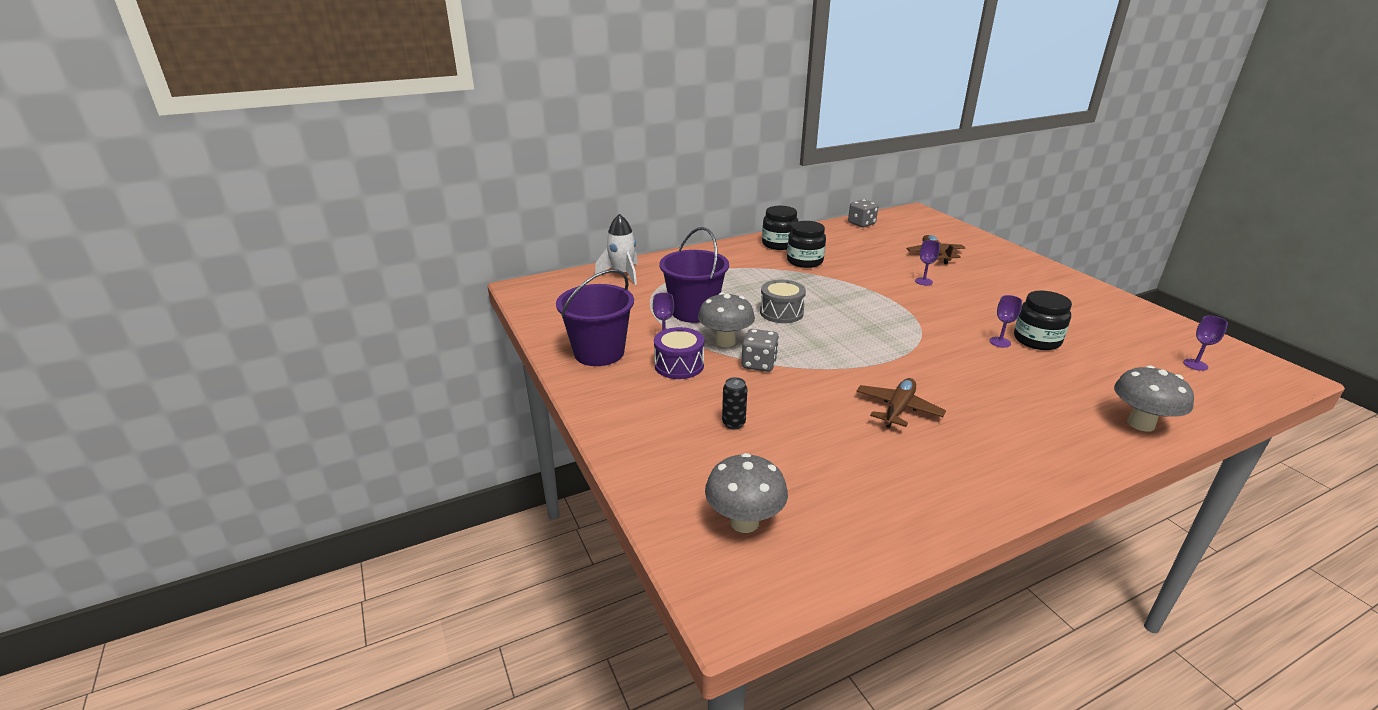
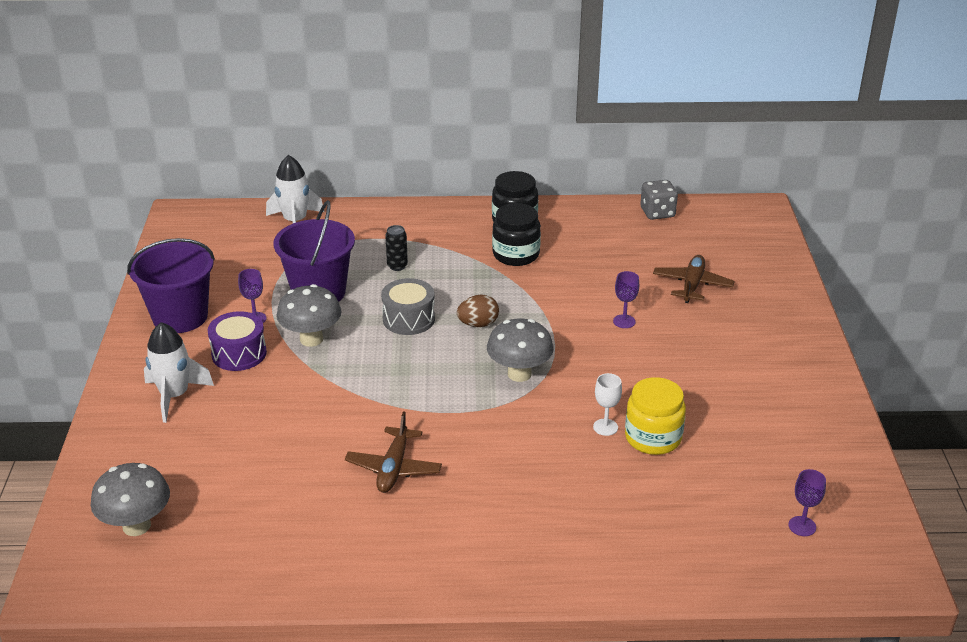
camera: 25 degrees right, 5 degrees up
(659, 409) = (174, 396): none -> white rocket
(733, 423) = (224, 432): black can -> black can (397, 266)
(759, 364) = (316, 375): grey dice -> none
(833, 304) = (478, 324): none -> brown egg
(898, 409) = (394, 468): brown plane -> brown plane turned 135 degrees clockwise
(1000, 342) = (605, 427): purple goblet -> white goblet
(1037, 340) = (653, 438): black jar -> yellow jar
(1141, 424) = (625, 567): grey mushroom -> grey mushroom (519, 374)

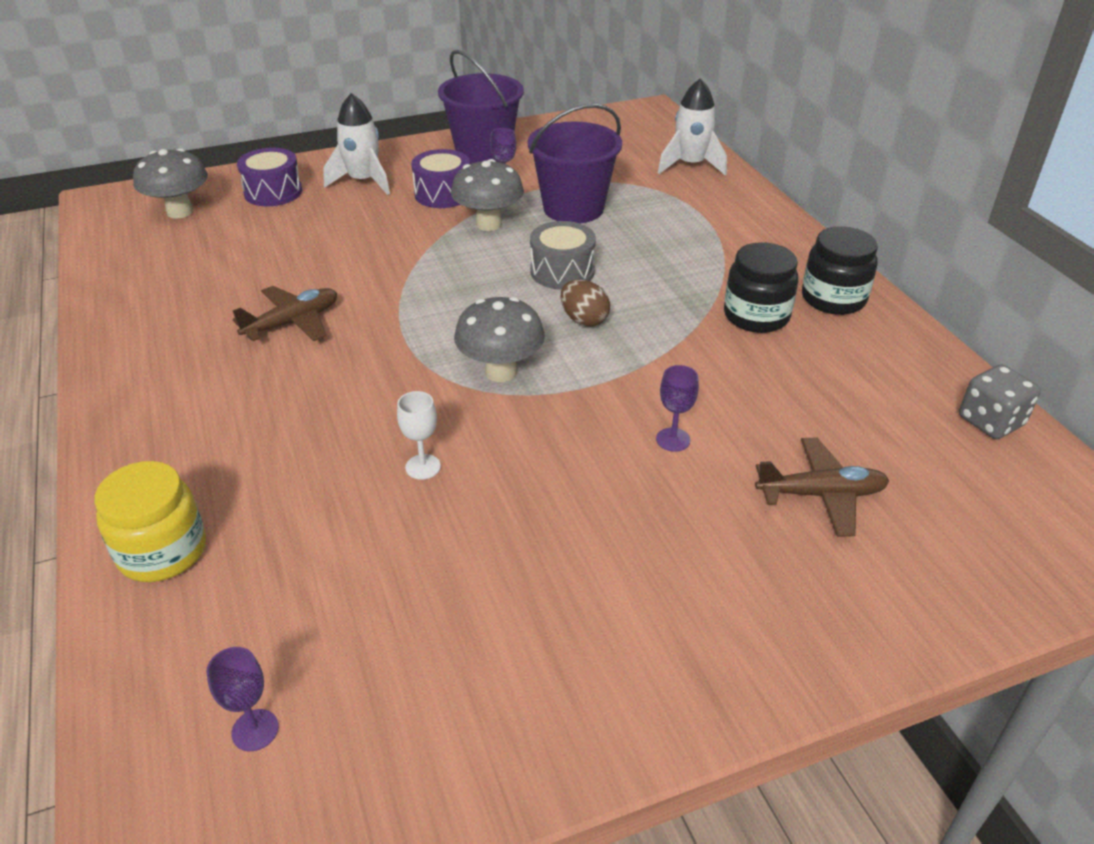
camera: 70 degrees right, 5 degrees up
(148, 457) = (273, 192): none -> purple drum
(394, 468) = (293, 323): brown plane -> brown plane turned 150 degrees clockwise
(397, 266) = (659, 241): black can -> none
(653, 438) = (416, 517): yellow jar -> yellow jar (162, 551)

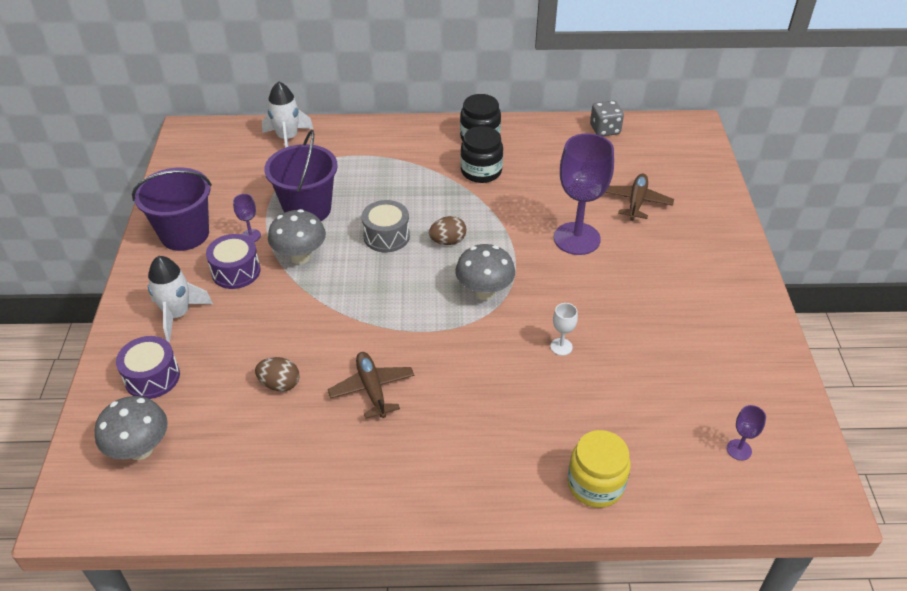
camera: 70 degrees left, 5 degrees up
(283, 262) = (280, 384): none -> brown egg
(673, 439) = (577, 238): purple goblet -> purple goblet, size x2.36

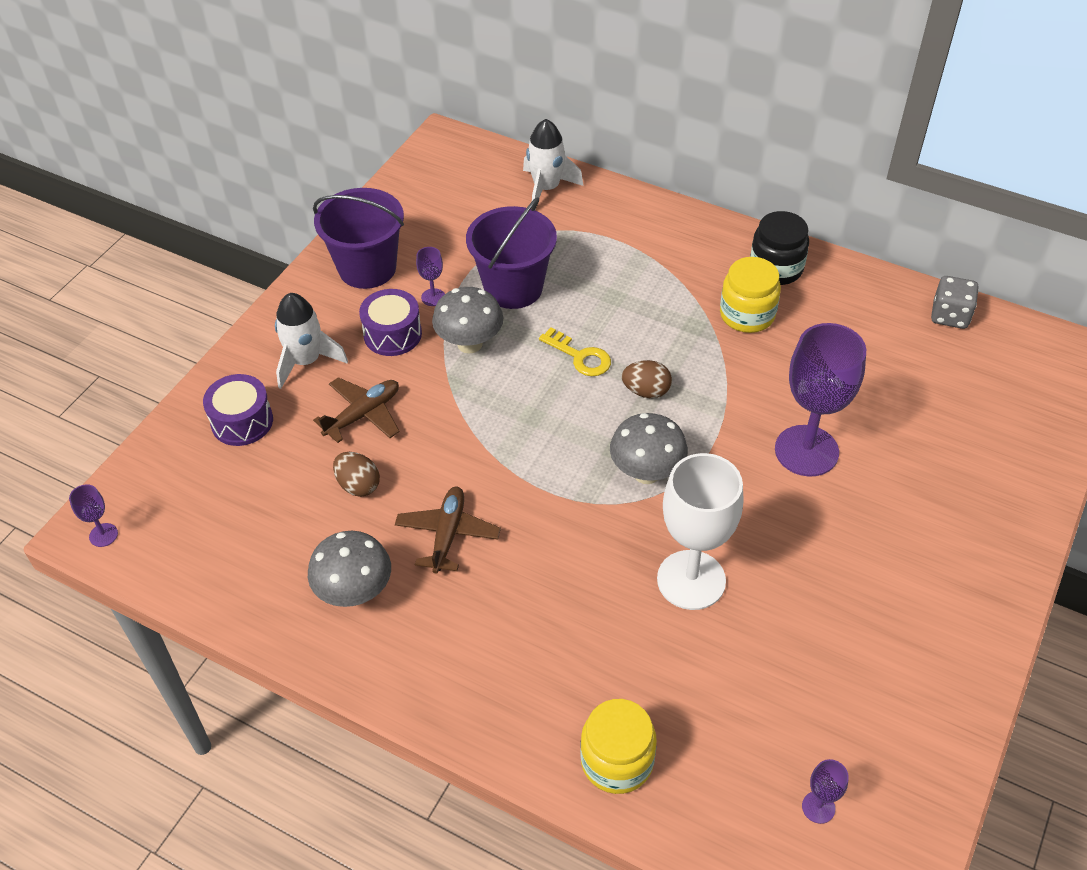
camera: 30 degrees right, 5 degrees up
(83, 511) = (103, 535): none -> purple goblet
(140, 449) = (187, 495): grey mushroom -> grey mushroom (355, 592)
(386, 236) = (580, 356): grey drum -> yellow key
(481, 171) = (747, 315): black jar -> yellow jar
(561, 347) = (691, 580): white goblet -> white goblet, size x2.36
(636, 202) = (920, 432): brown plane -> brown plane (363, 414)

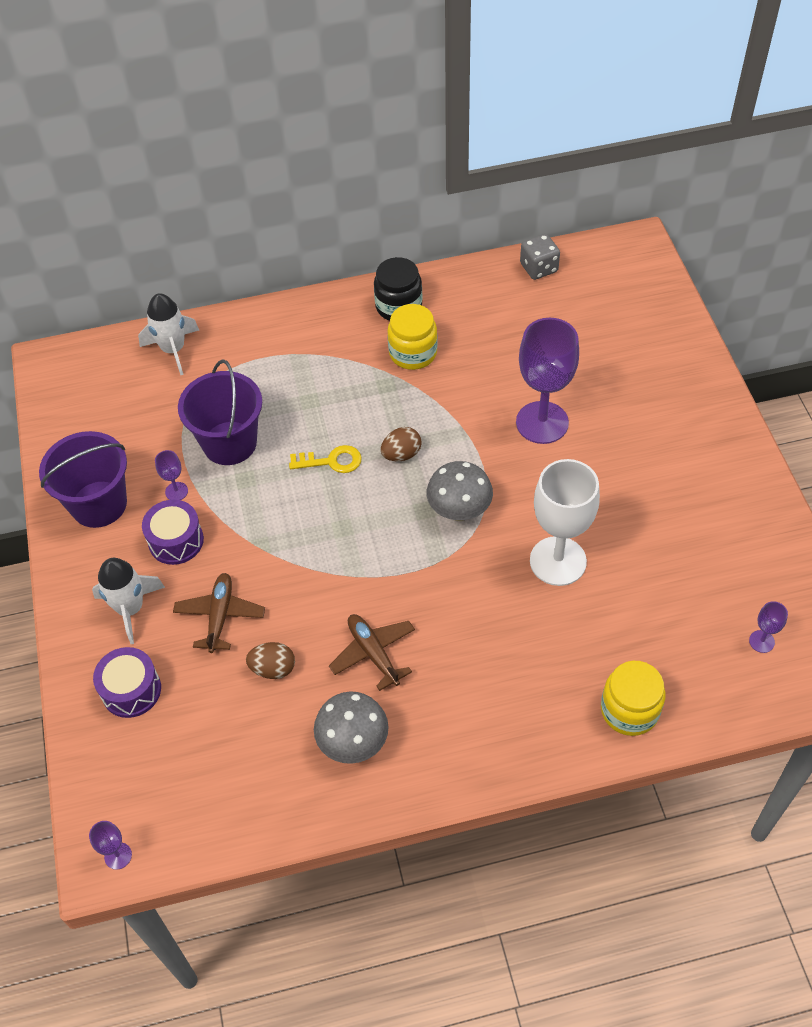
camera: 40 degrees left, 5 degrees up
(469, 344) = (242, 507): grey mushroom -> none

